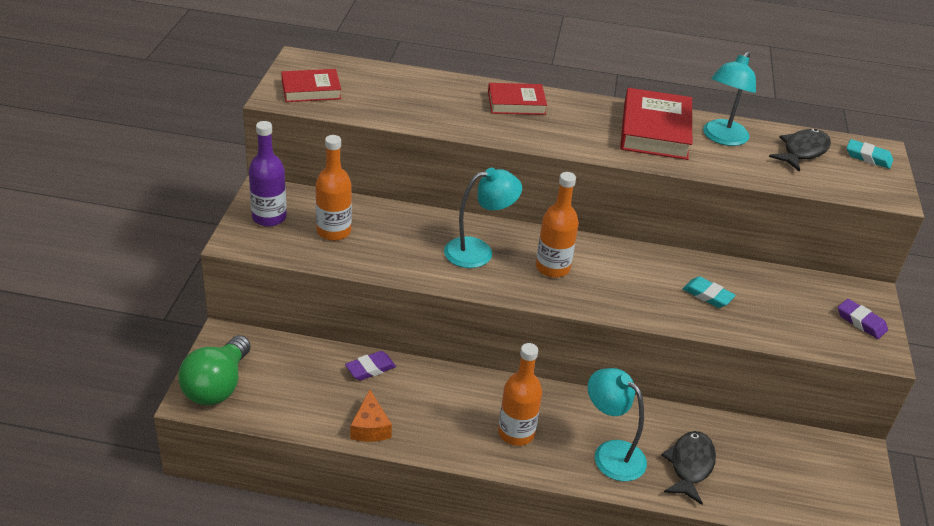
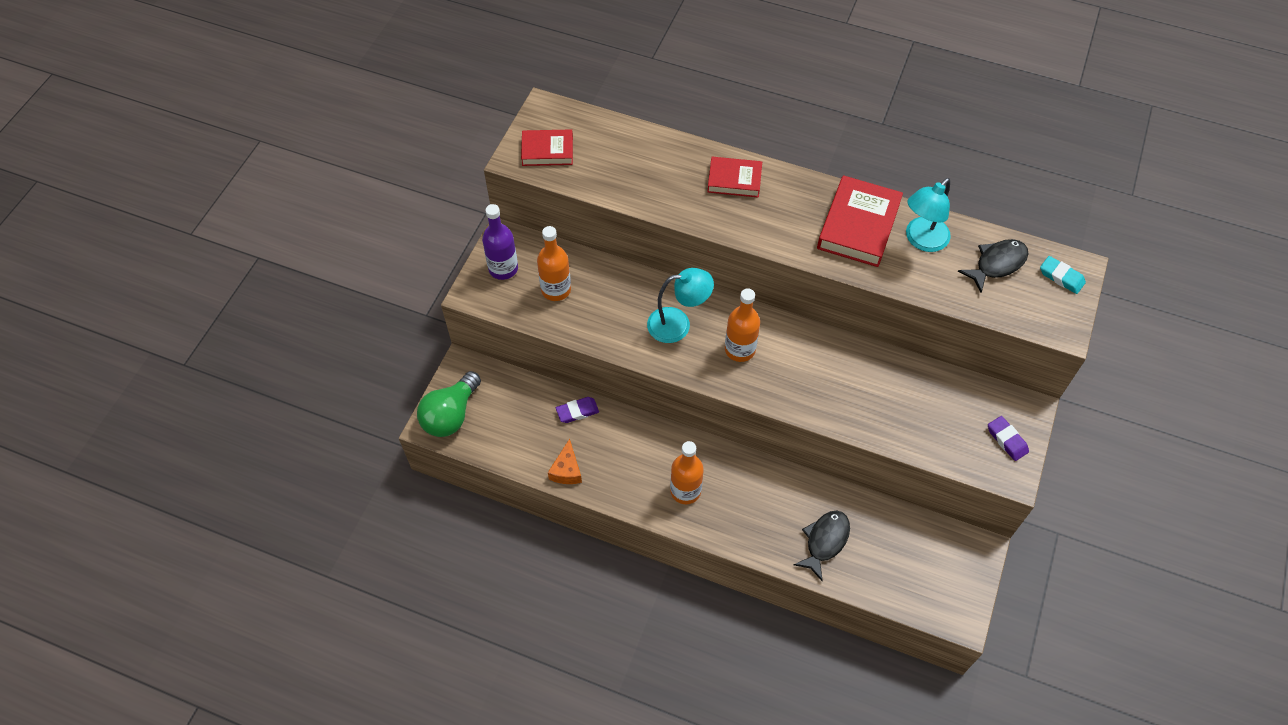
camera: 15 degrees right, 20 degrees up
(611, 453) = (760, 521): turquoise lamp -> none
(707, 295) = (872, 395): turquoise eraser -> none

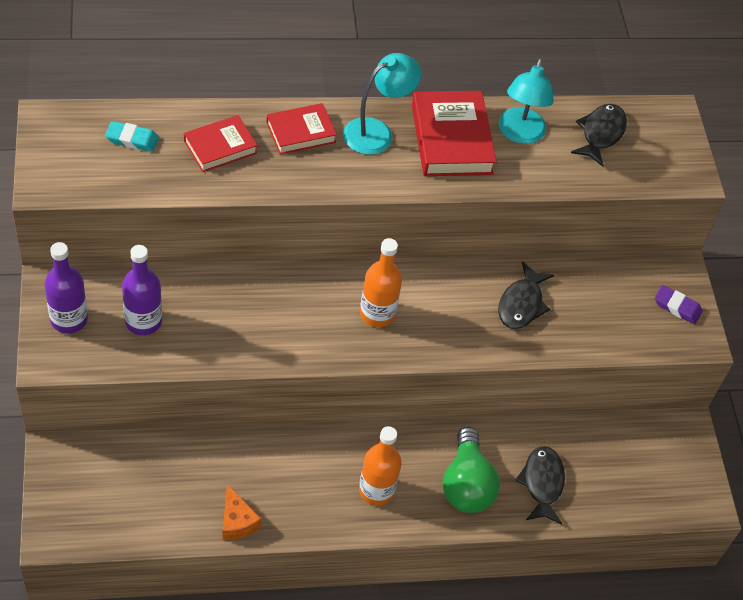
camera: 35 degrees left, 5 degrees down
(451, 415) = (70, 514): green light bulb -> green light bulb (466, 484)
(547, 151) = (76, 165): red book -> red book (220, 147)
(556, 289) = (143, 321): orange bottle -> purple bottle
(577, 411) = (214, 452): purple eraser -> none
(678, 324) = (298, 310): turquoise lamp -> turquoise lamp (377, 132)
(866, 386) = (521, 304): none -> black fish
(1061, 277) = (664, 127): turquoise eraser -> turquoise eraser (132, 139)

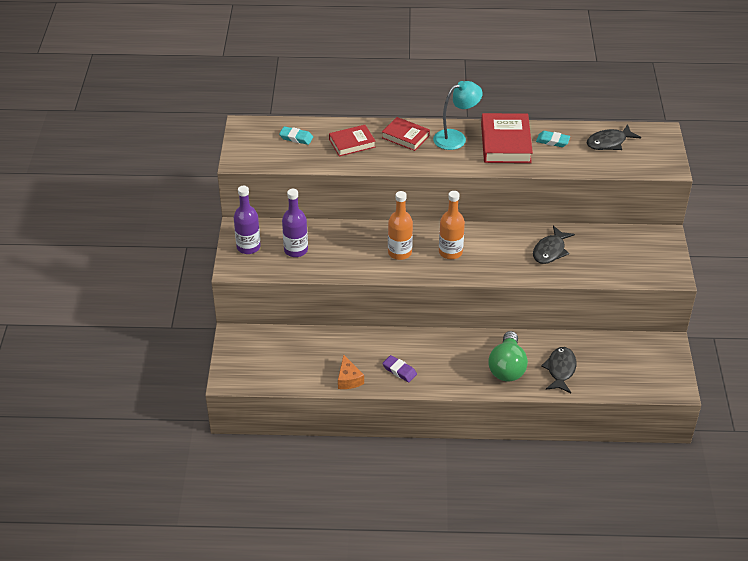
camera: 15 degrees right, 10 degrees down
(301, 132) = (405, 137): red book -> red book turned 45 degrees clockwise
(376, 490) = (444, 367): orange bottle -> orange bottle (399, 252)
(519, 134) = (552, 141): turquoise lamp -> turquoise eraser
(601, 134) = (609, 142): black fish -> black fish turned 150 degrees counterclockwise
(677, 307) = (660, 257): purple eraser -> purple eraser (399, 370)

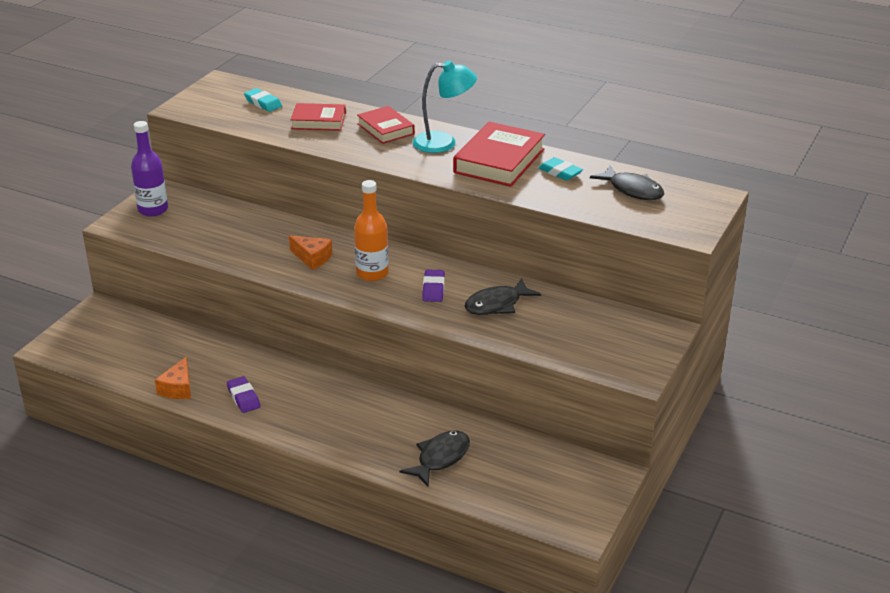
camera: 25 degrees right, 10 degrees down
(296, 250) = (200, 225): purple bottle -> none
(399, 252) = (312, 258): orange bottle -> orange cheese
(500, 251) = (433, 289): none -> purple eraser
(507, 367) = (375, 434): green light bulb -> none
(609, 142) = (632, 190): black fish -> black fish turned 135 degrees counterclockwise

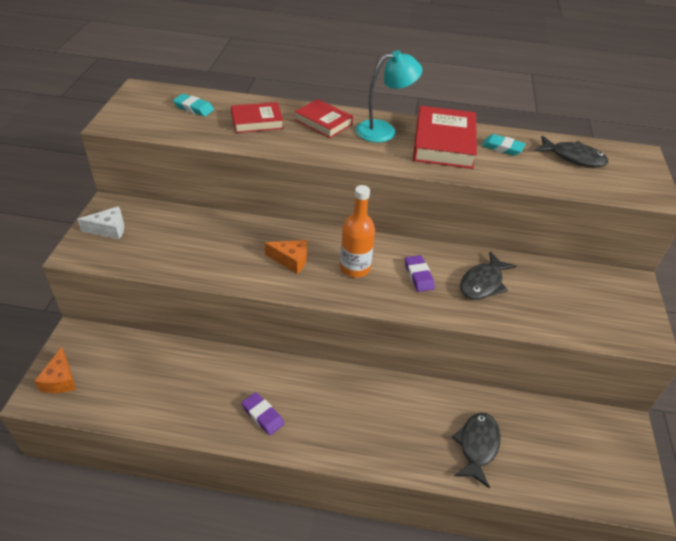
camera: 20 degrees left, 10 degrees up
(153, 210) = (109, 229): purple bottle -> white cheese
(178, 388) = (192, 419): orange cheese -> orange cheese (60, 380)

